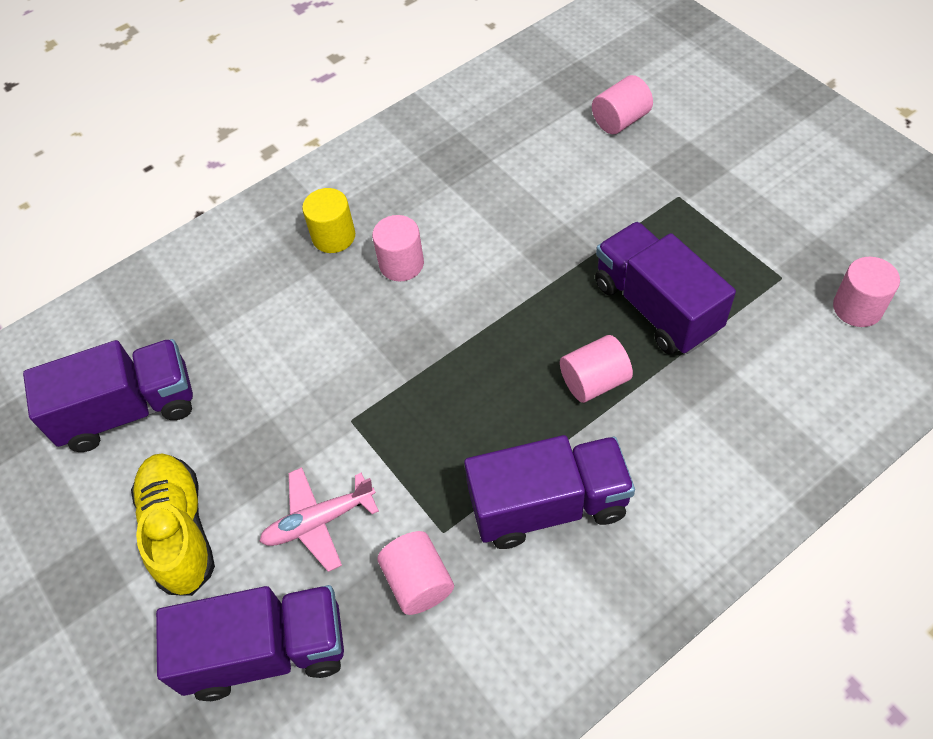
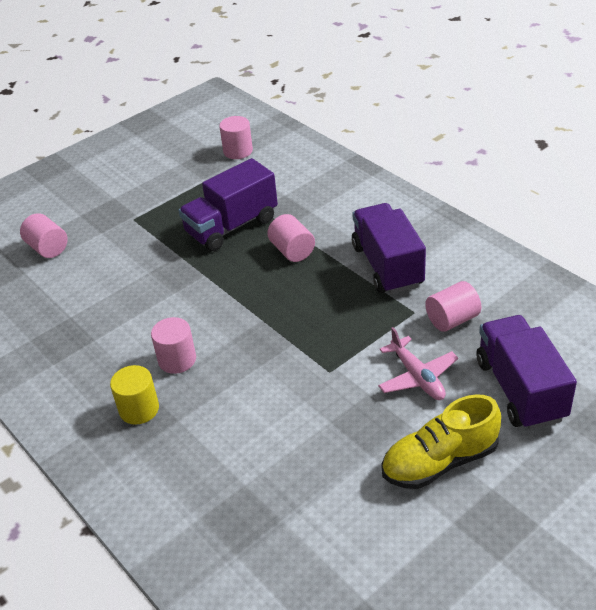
camera: 95 degrees left, 15 degrees down
(129, 410) = (328, 529): purple truck -> none

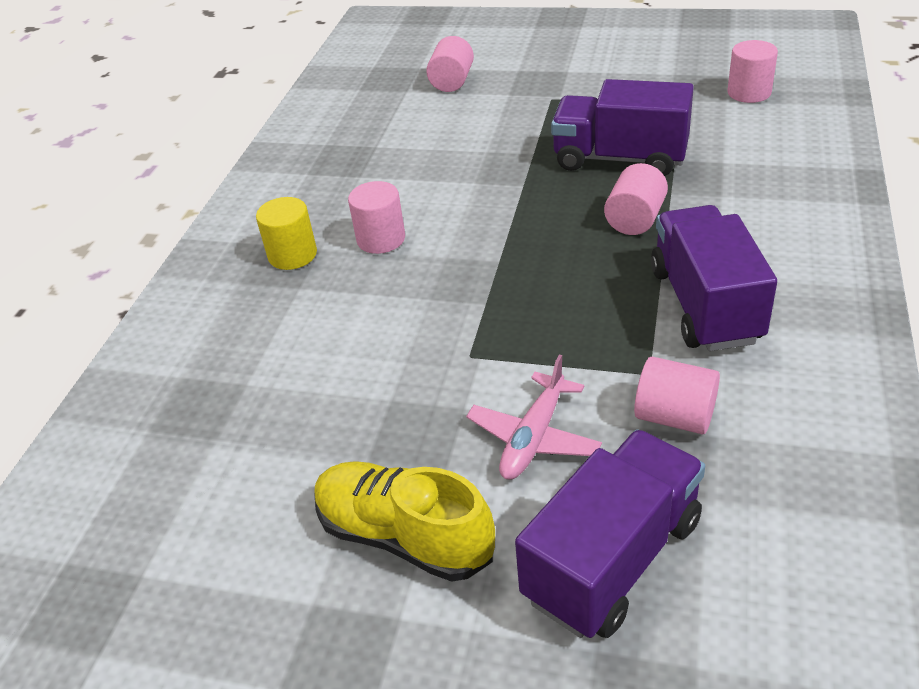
camera: 55 degrees right, 0 degrees up
(387, 266) = (704, 305): purple truck -> purple truck turned 45 degrees counterclockwise

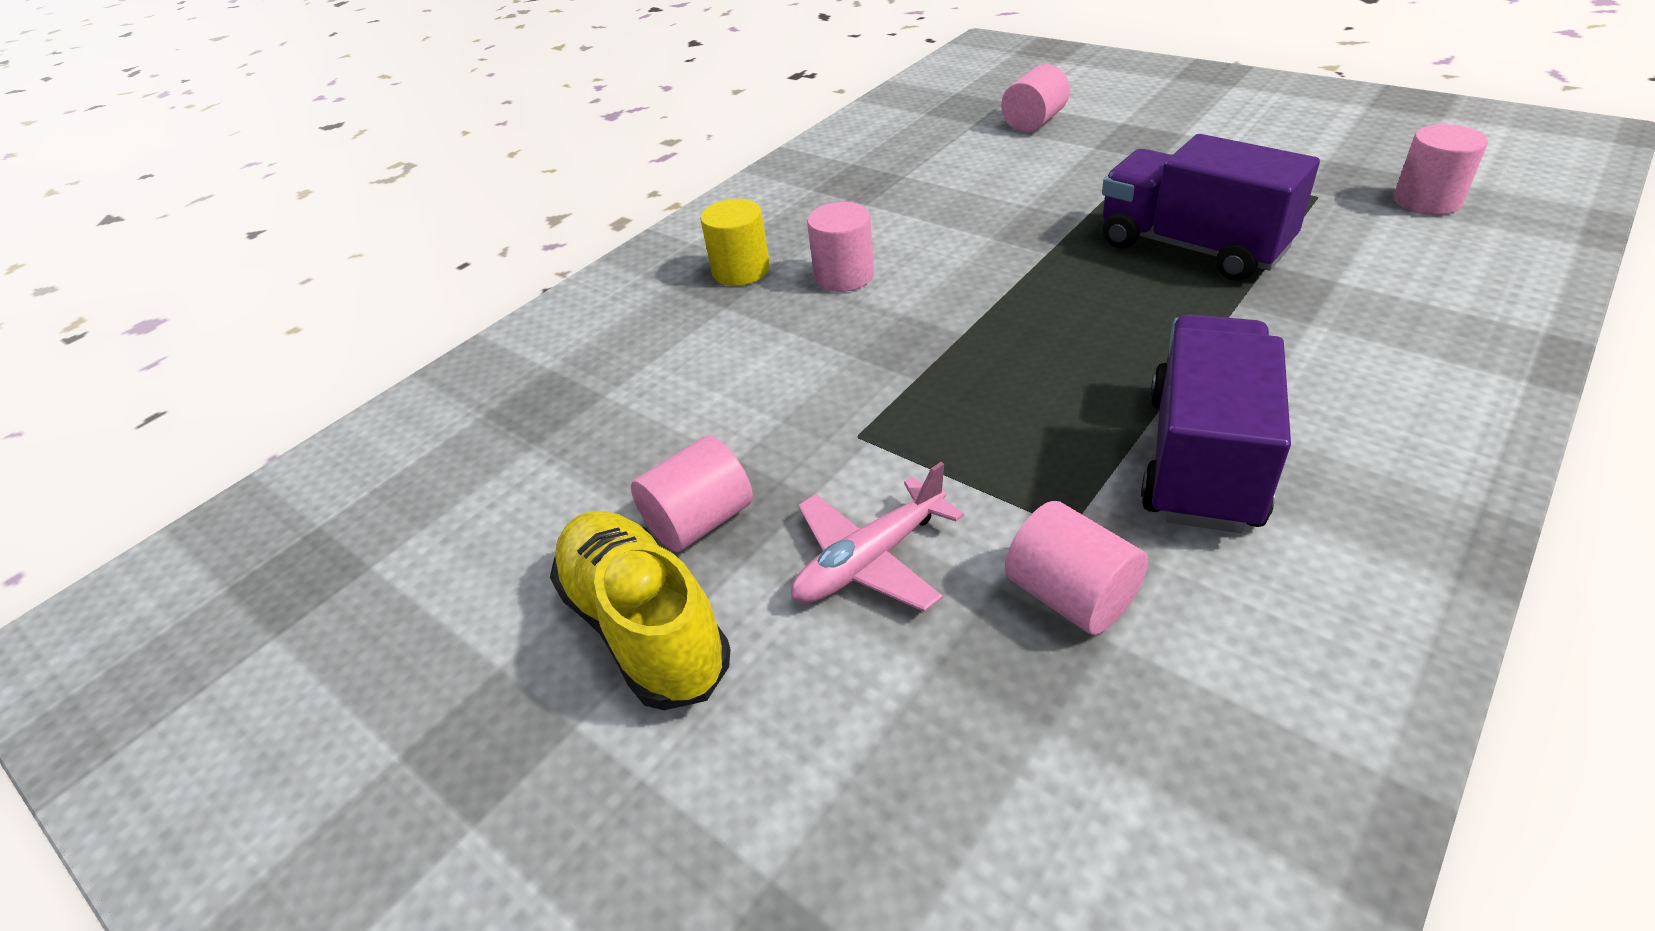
camera: 25 degrees right, 0 degrees up
(612, 559) = (869, 759): purple truck -> none
(635, 219) = (1168, 325): pink cylinder -> pink cylinder (700, 521)

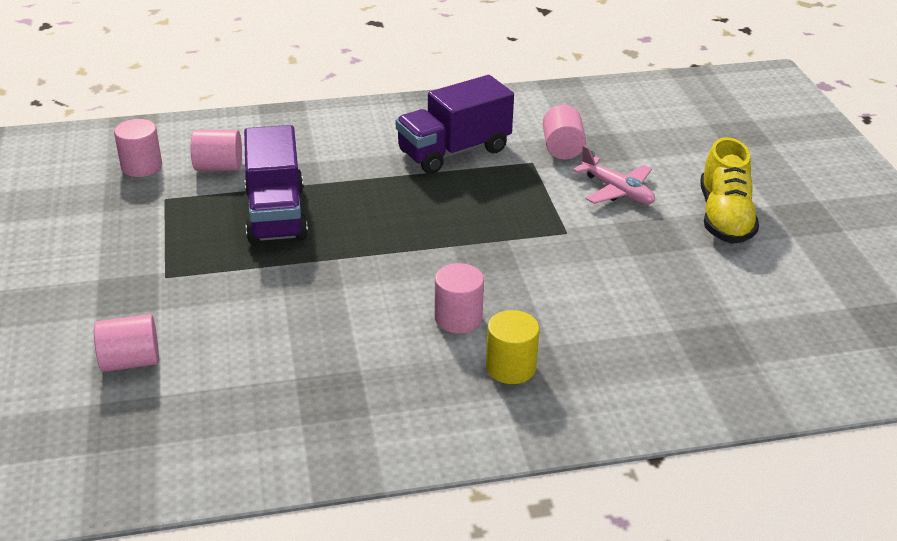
camera: 145 degrees left, 5 degrees down
(700, 521) = (672, 239): pink cylinder -> pink cylinder (219, 167)
(870, 560) = (617, 191): pink plane -> pink plane turned 45 degrees clockwise

